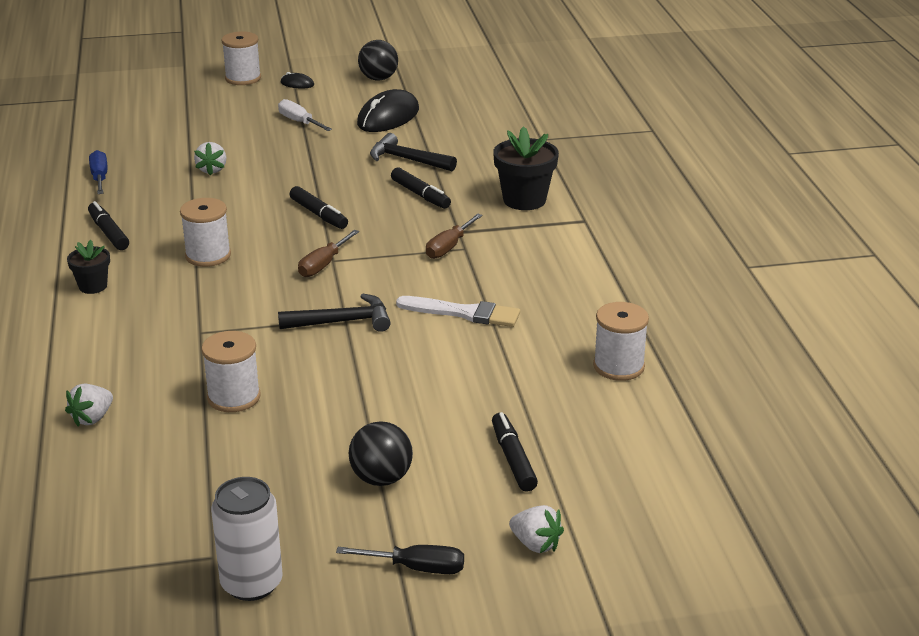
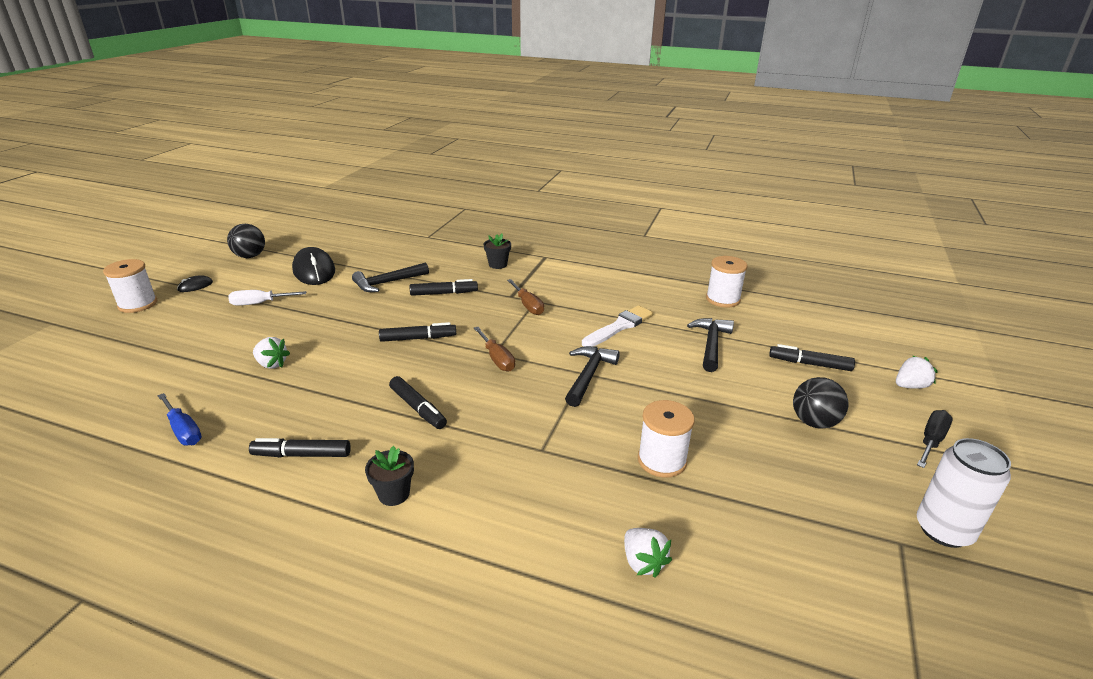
camera: 60 degrees left, 0 degrees up
(100, 177) = (183, 430): blue screwdriver -> blue screwdriver turned 150 degrees counterclockwise
(208, 255) = (418, 408): white spool -> black marker
(487, 381) = (711, 344): none -> black hammer
(524, 200) = (498, 264): black flower pot -> black flower pot, size x0.58

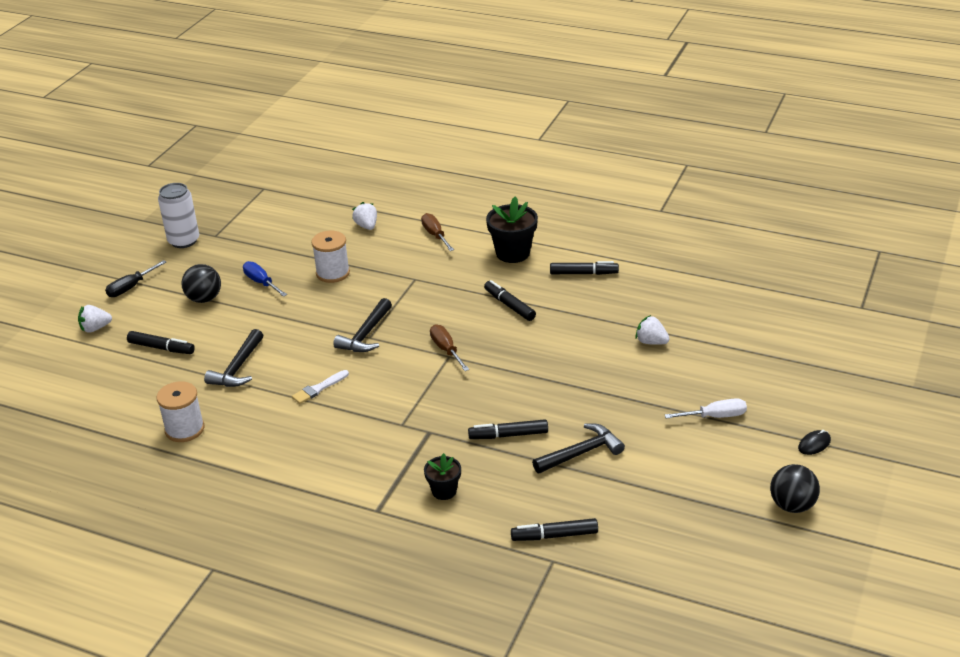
camera: 175 degrees left, 5 degrees up
(138, 304) = (852, 413): white spool -> none
(183, 430) = (681, 288): blue screwdriver -> blue screwdriver (261, 282)
(314, 270) = (685, 476): black mouse -> none
(394, 494) = (513, 253): black flower pot -> black flower pot, size x1.71
(418, 338) = (524, 371): black marker -> black marker (554, 535)
(528, 305) = (411, 417): brown screwdriver -> brown screwdriver (435, 235)
(619, 326) = (319, 388): white brush -> white brush, size x0.66

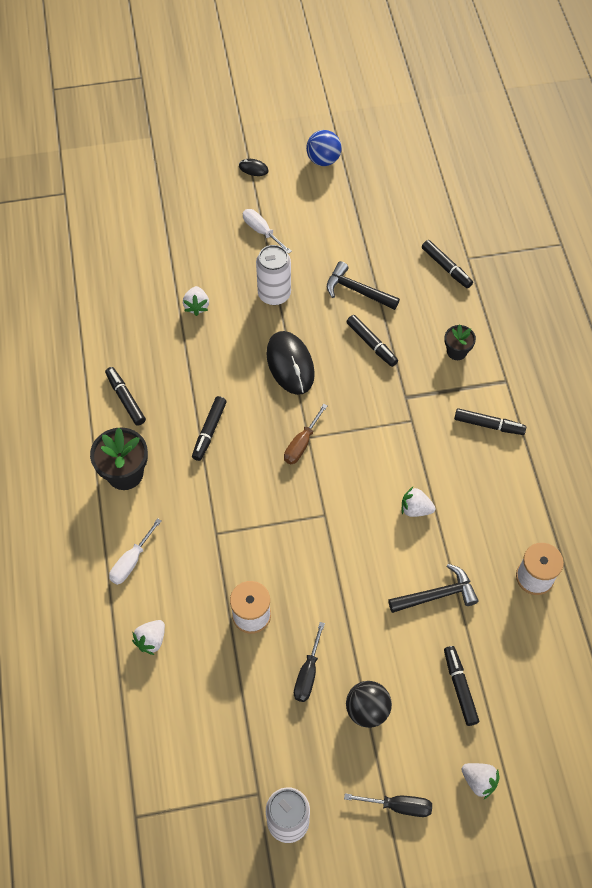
camera: 125 degrees left, 25 degrees up
(261, 282) = (308, 673): blue screwdriver -> black screwdriver
(319, 388) = (415, 509): white brush -> white strawberry
(345, 473) = (489, 425): none -> black marker
(365, 335) = (323, 520): black hammer -> none
(435, 235) = (131, 561): brown screwdriver -> white screwdriver
(534, 374) = (290, 364): none -> black mouse
(625, 394) = (274, 294): none -> white can
(792, 505) = (323, 160): black ball -> blue ball

